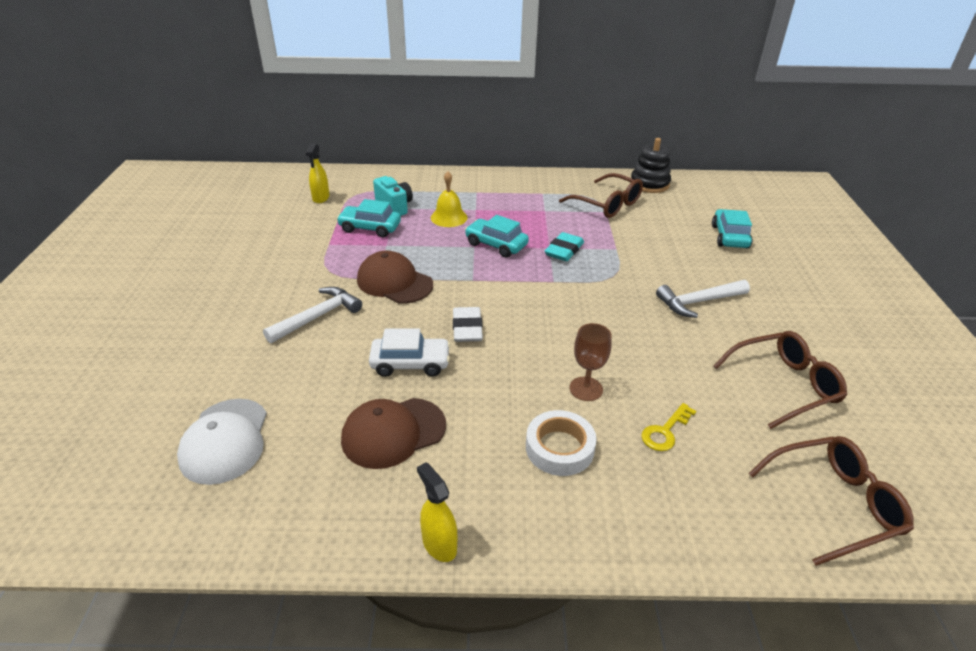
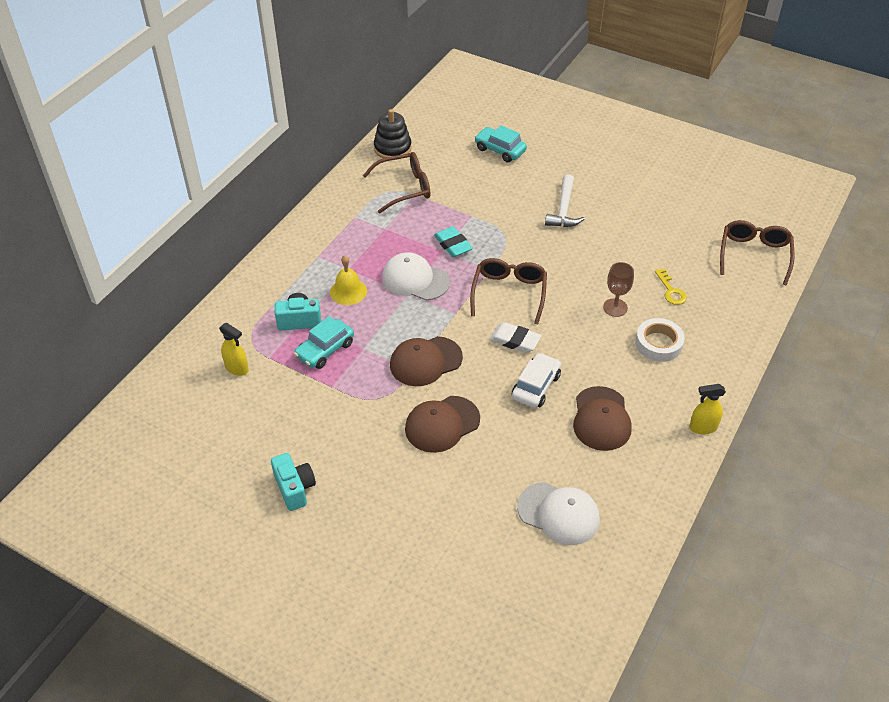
camera: 60 degrees left, 10 degrees up
(200, 262) = (295, 488): none -> turquoise camera
(317, 317) = (442, 424): white hammer -> brown cap
(496, 245) = (415, 279): turquoise car -> white cap
(783, 385) = (663, 219): brown glasses -> brown glasses (509, 293)

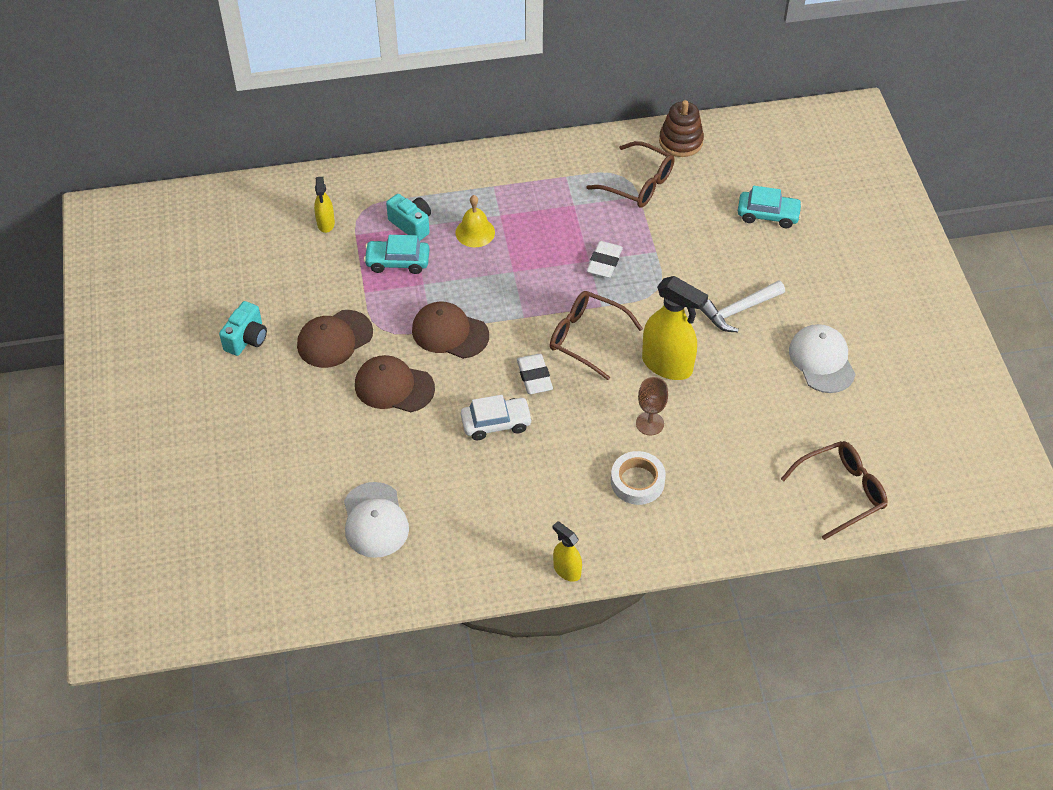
camera: 50 degrees right, 5 degrees up
(392, 148) = (681, 141): black stacking toy -> brown stacking toy
(415, 279) = (534, 265): white cap -> white cap (822, 360)
(453, 245) = (604, 262): turquoise eraser -> white eraser
(500, 150) = (768, 215): turquoise car -> turquoise car turned 105 degrees clockwise
(509, 293) = (586, 338): brown glasses -> brown glasses turned 120 degrees counterclockwise
(574, 269) = (667, 365): none -> yellow spray bottle
(601, 419) = (504, 490): brown cap -> brown cap (334, 339)
(671, 290) = (717, 453): yellow key -> none

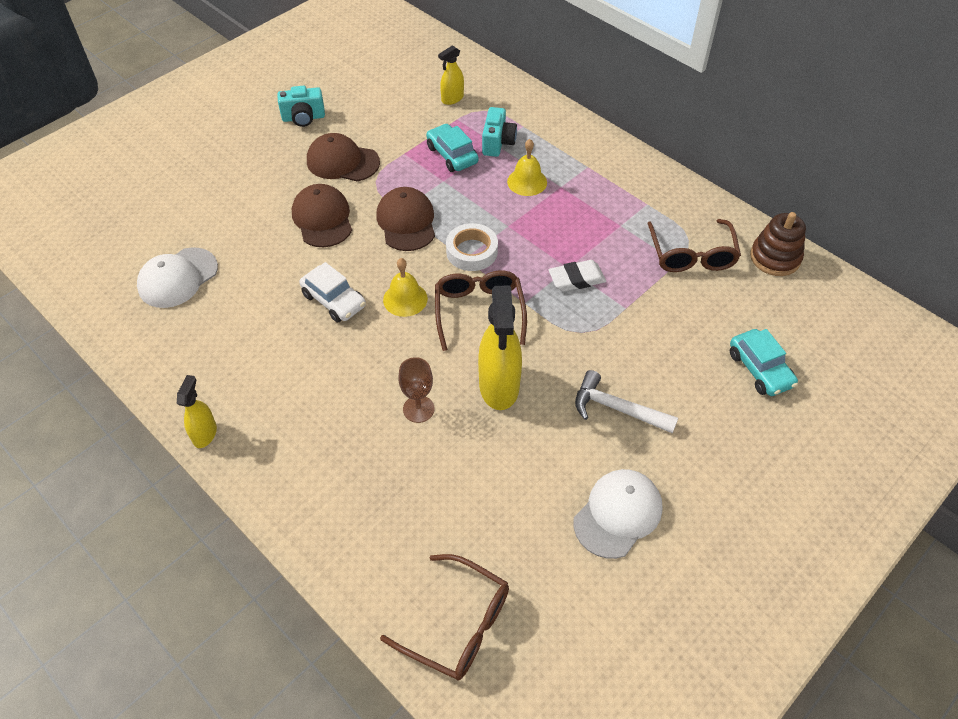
camera: 55 degrees right, 0 degrees up
(534, 377) = (405, 299): white eraser -> yellow bell
(637, 481) = (343, 435): white tape -> white tape (472, 251)

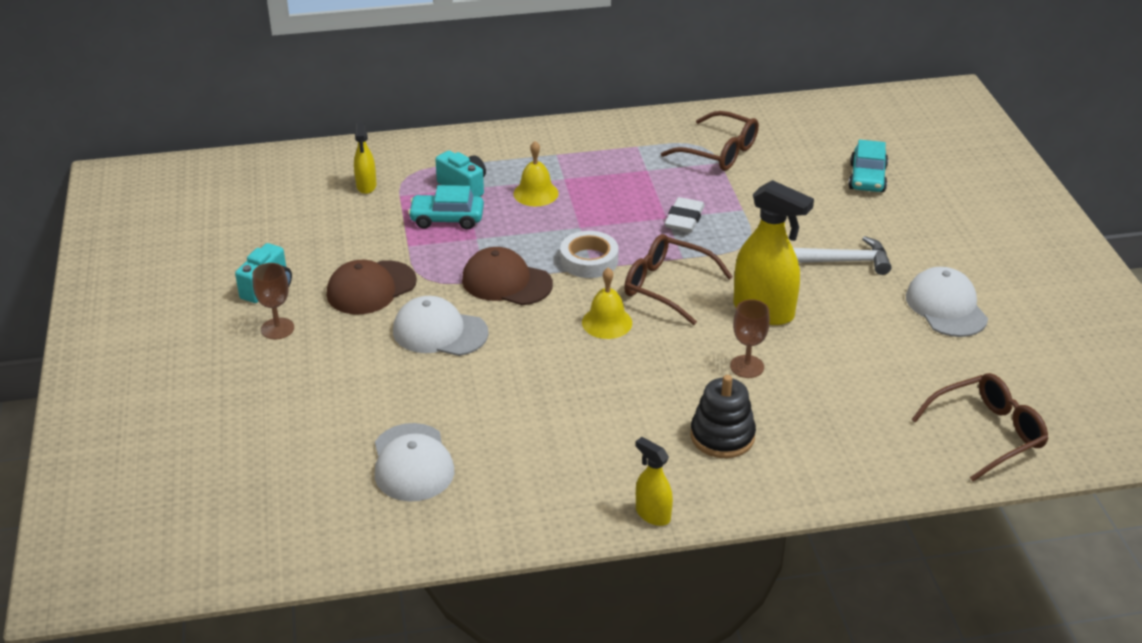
camera: 55 degrees left, 15 degrees down
(266, 145) = (277, 328): none -> brown goblet
(321, 434) = (722, 436): none -> black stacking toy
(322, 218) = (439, 332): brown cap -> white cap
(334, 300) = (562, 366): white car -> none
(617, 409) = (844, 261): white hammer -> white hammer turned 150 degrees counterclockwise
(760, 369) = (867, 178): turquoise car -> turquoise car turned 90 degrees clockwise
(775, 258) = (763, 117): brown stacking toy -> none

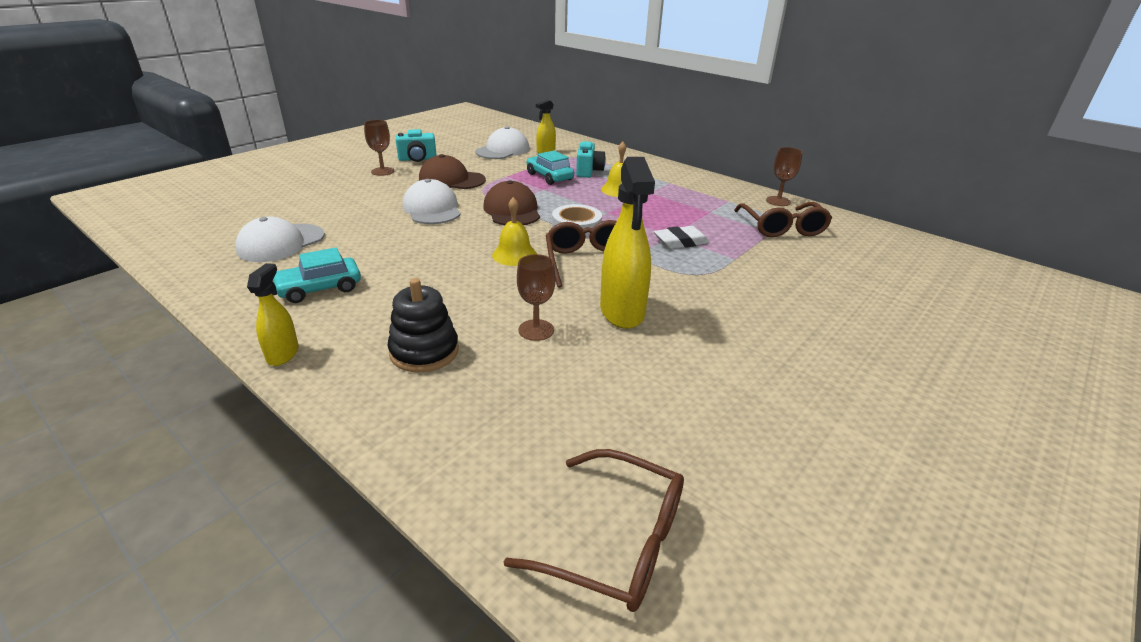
camera: 50 degrees right, 5 degrees down
(669, 120) = (778, 201): none -> brown goblet
(844, 261) = (754, 326): white hammer -> none
(867, 178) = (886, 296): turquoise car -> turquoise car (319, 289)
(946, 307) = (791, 414): white cap -> white cap (503, 150)

